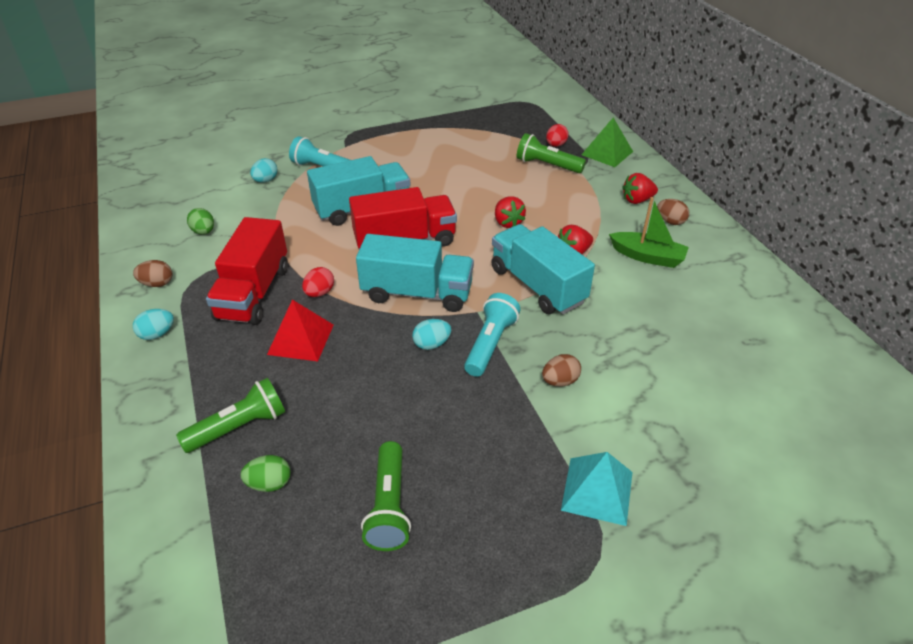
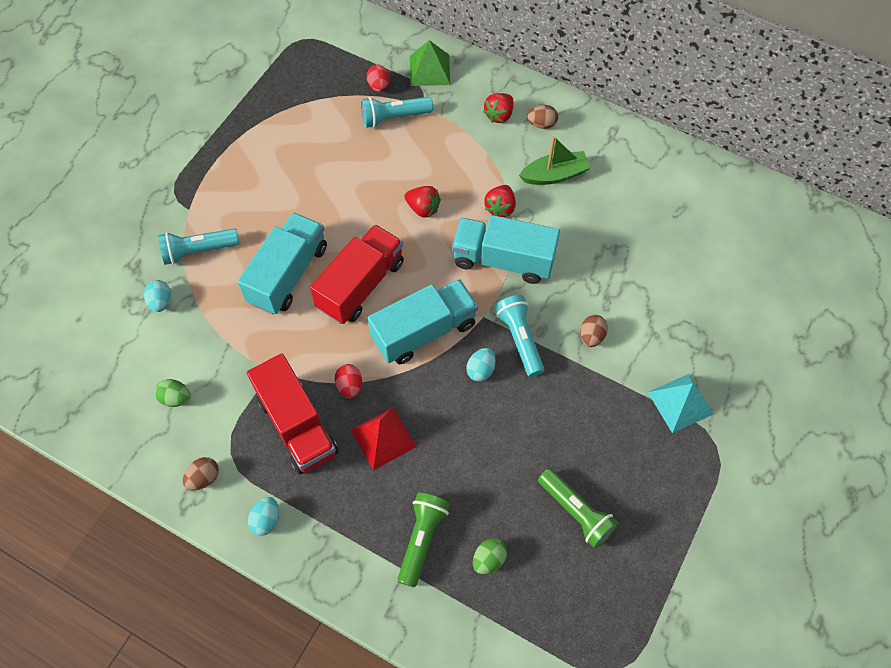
camera: 40 degrees left, 20 degrees up
(547, 165) = (394, 118): green flashlight -> turquoise flashlight

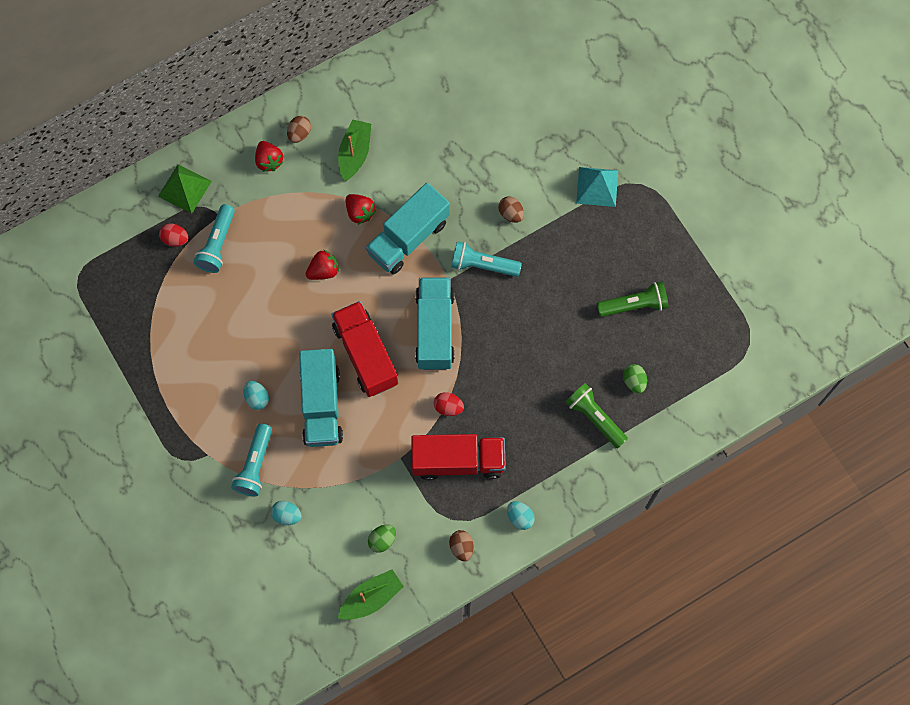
camera: 60 degrees left, 10 degrees up
(109, 420) = (371, 598): none -> green boat
(288, 274) = (321, 405): turquoise truck -> turquoise truck turned 150 degrees counterclockwise
(383, 438) = (504, 405): red pyramid -> none
(480, 370) = (491, 307): turquoise egg -> turquoise egg (257, 398)

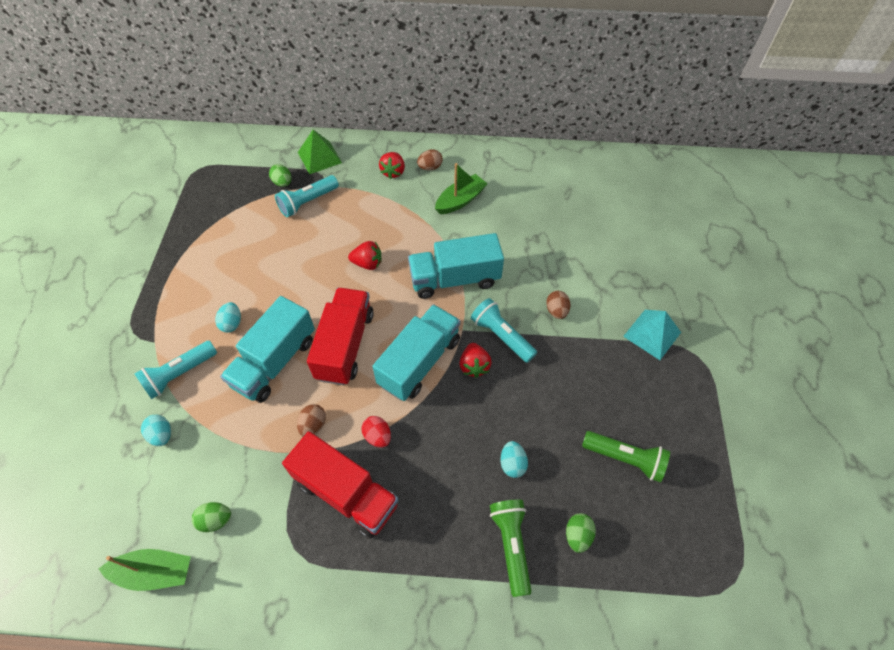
camera: 35 degrees right, 15 degrees down
(175, 239) = (283, 183): red egg -> green egg
(360, 212) = (431, 240): red strawberry -> red strawberry (474, 366)
(461, 547) = (278, 586): brown egg -> brown egg (313, 425)
(520, 517) = (359, 598): turquoise egg -> turquoise egg (512, 464)

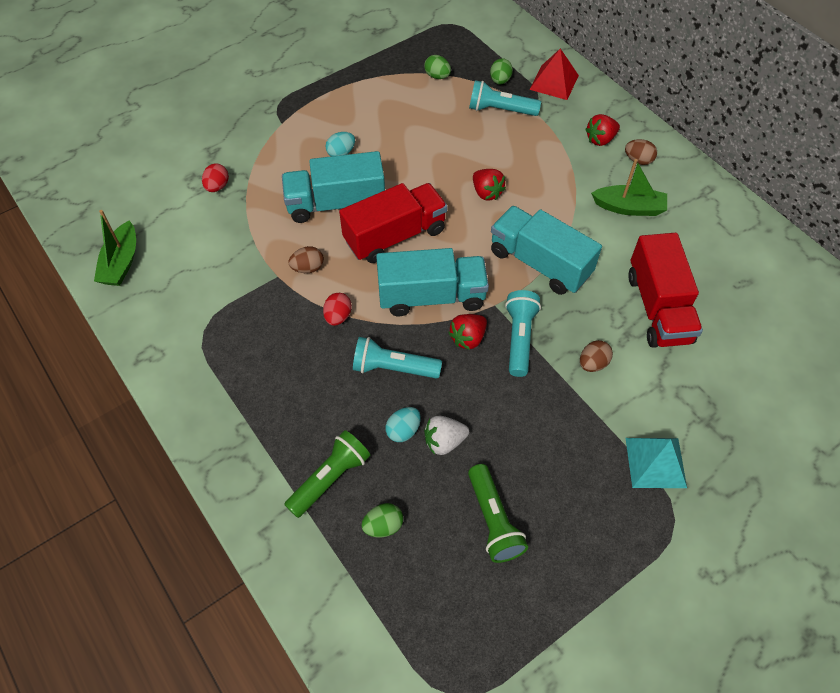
camera: 50 degrees right, 0 degrees up
(154, 572) = (121, 263): green boat -> green boat turned 45 degrees clockwise
(162, 435) = (217, 186): turquoise egg -> red egg
(179, 375) = (271, 158): turquoise flashlight -> turquoise flashlight (393, 368)
(216, 520) = (184, 267): green egg -> green egg (437, 76)
(319, 157) = (554, 82): green pyramid -> red pyramid
(346, 493) = (273, 331): red truck -> red truck (658, 308)
(542, 443) = (444, 441): none -> white strawberry

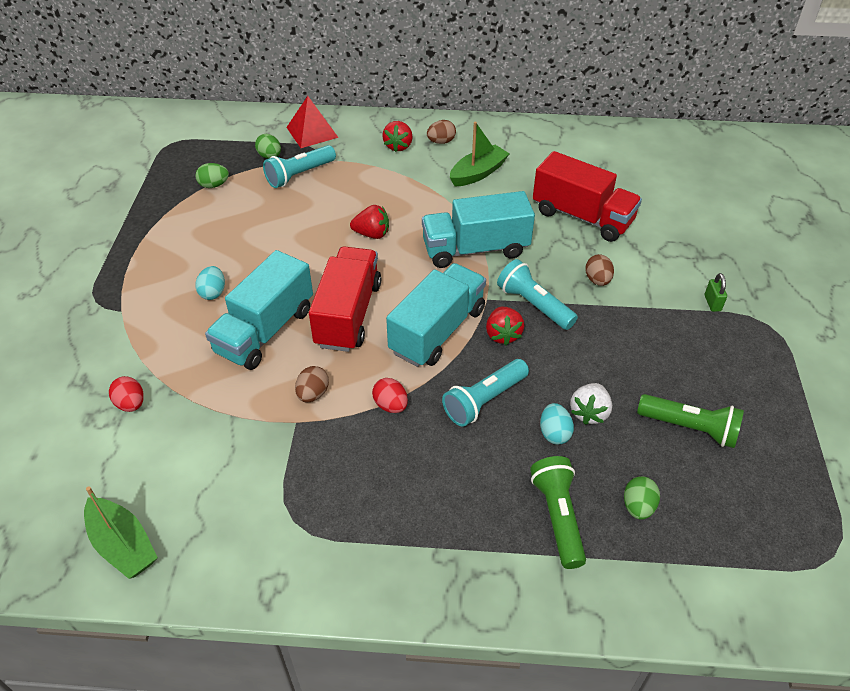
camera: 50 degrees left, 10 degrees down
(655, 462) = (712, 303): turquoise pyramid -> green padlock

